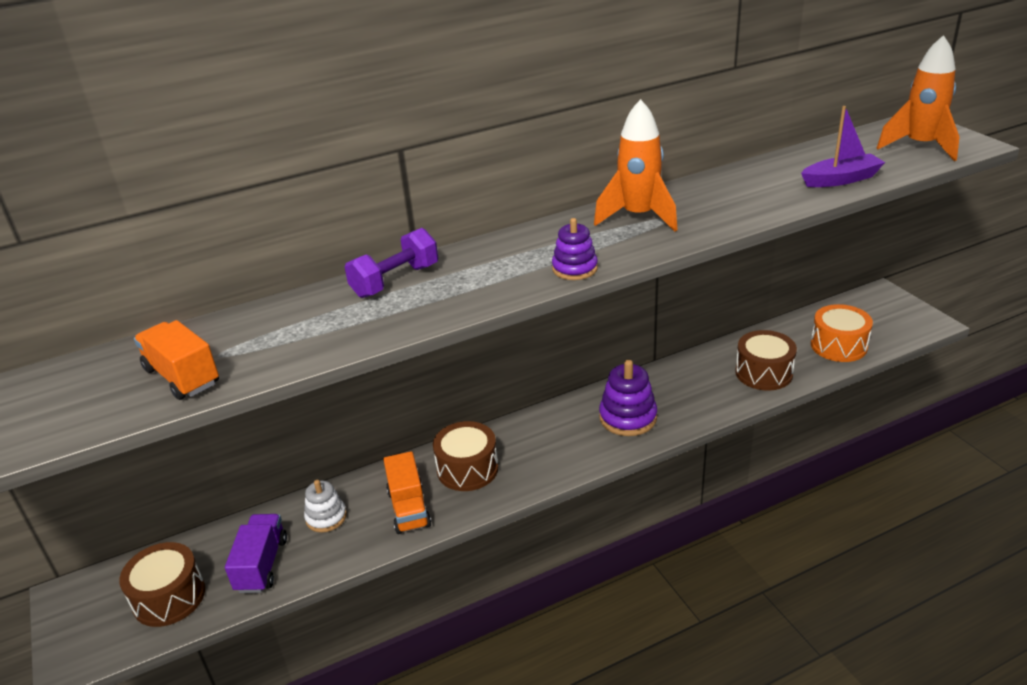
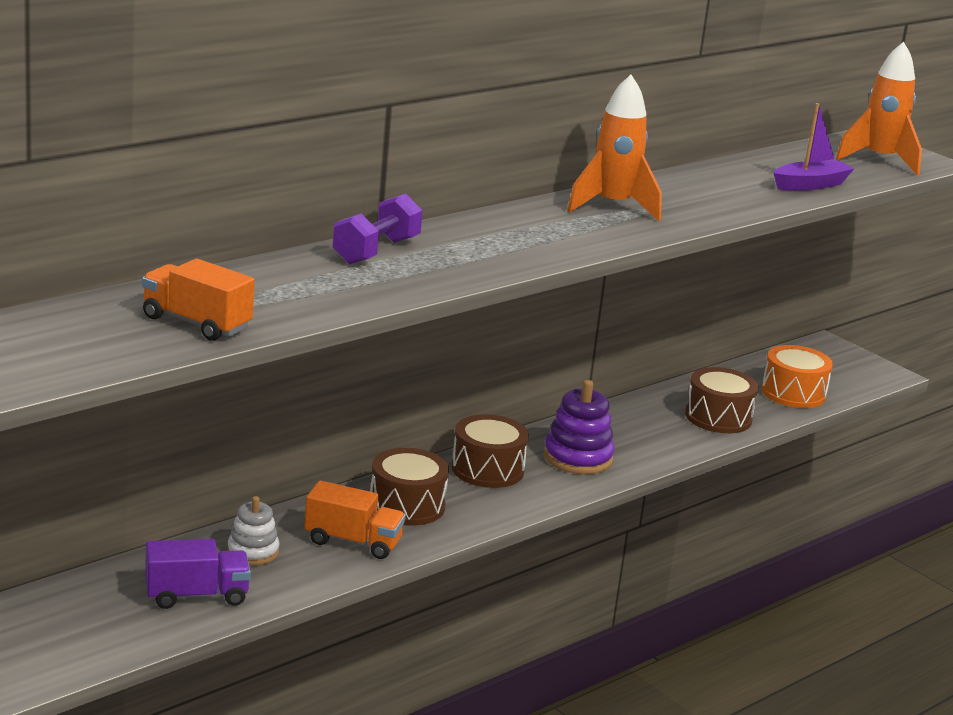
camera: 20 degrees left, 10 degrees down
(169, 597) = (94, 627): brown drum -> brown drum (487, 469)
(262, 565) = (196, 595): purple truck -> purple truck turned 90 degrees clockwise
(409, 508) = (353, 542): orange truck -> orange truck turned 45 degrees counterclockwise
(574, 268) = (570, 248): purple stacking toy -> none

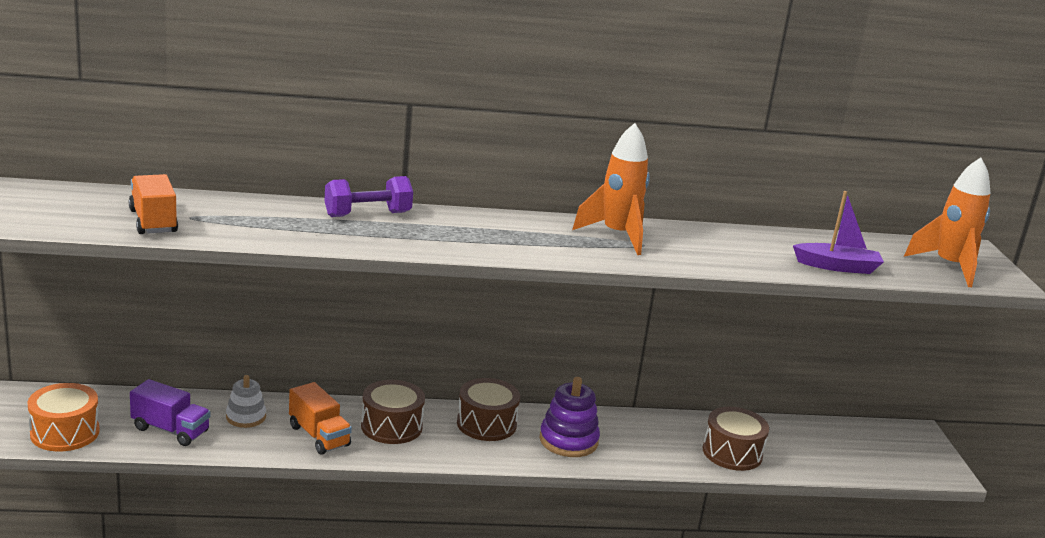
camera: 35 degrees right, 0 degrees up
(793, 393) = (830, 458): orange drum -> orange drum (65, 432)

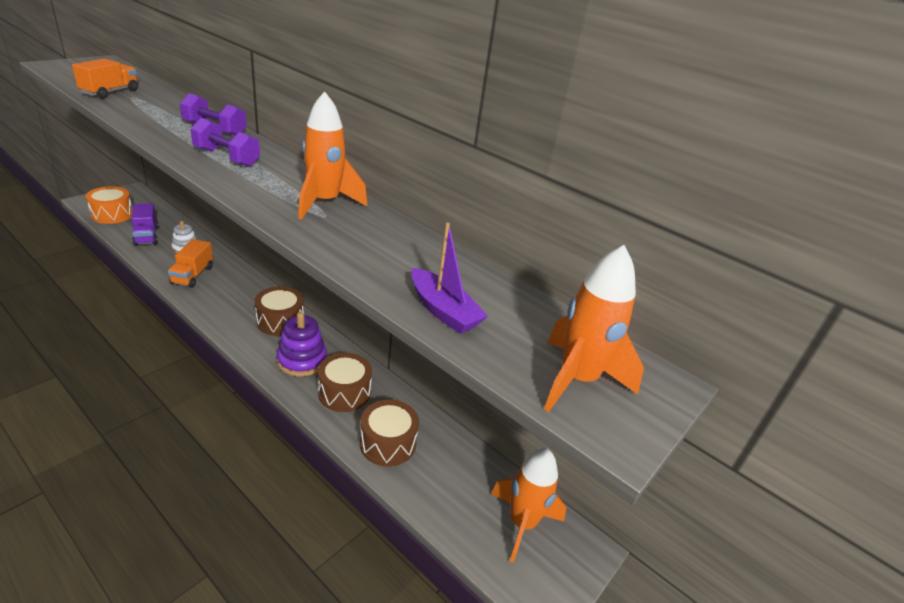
camera: 45 degrees right, 10 degrees up
(391, 426) = (233, 292): brown drum -> brown drum (344, 392)
(460, 235) = (226, 157): none -> purple dumbbell
(873, 443) = (522, 523): none -> orange rocket

